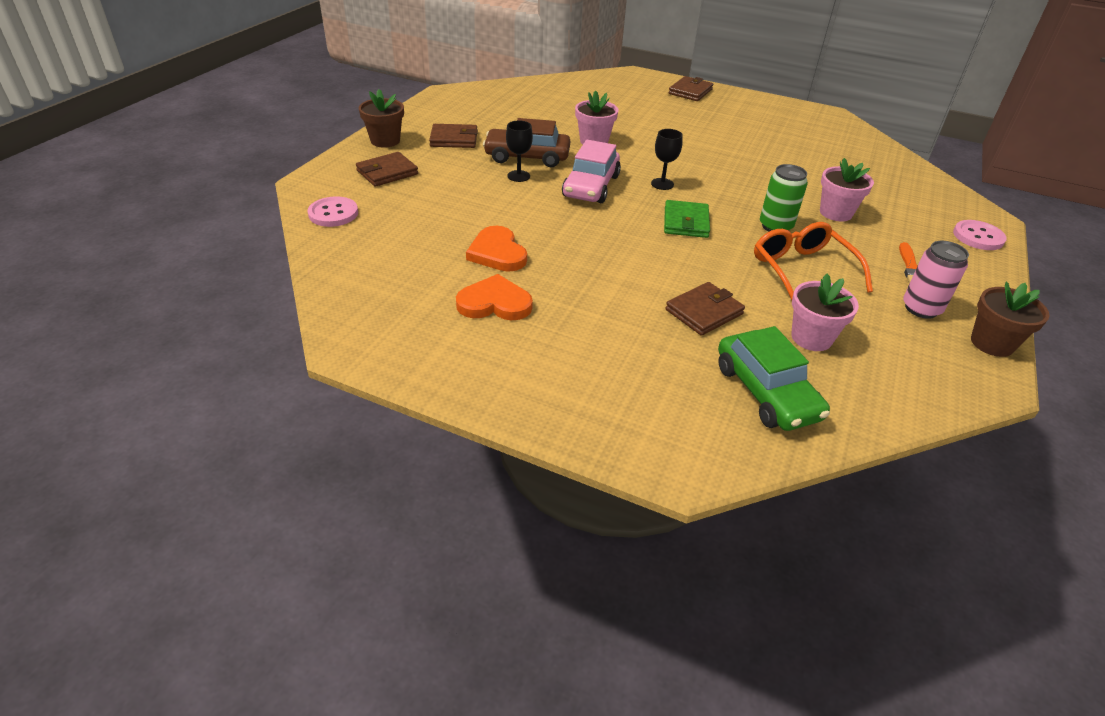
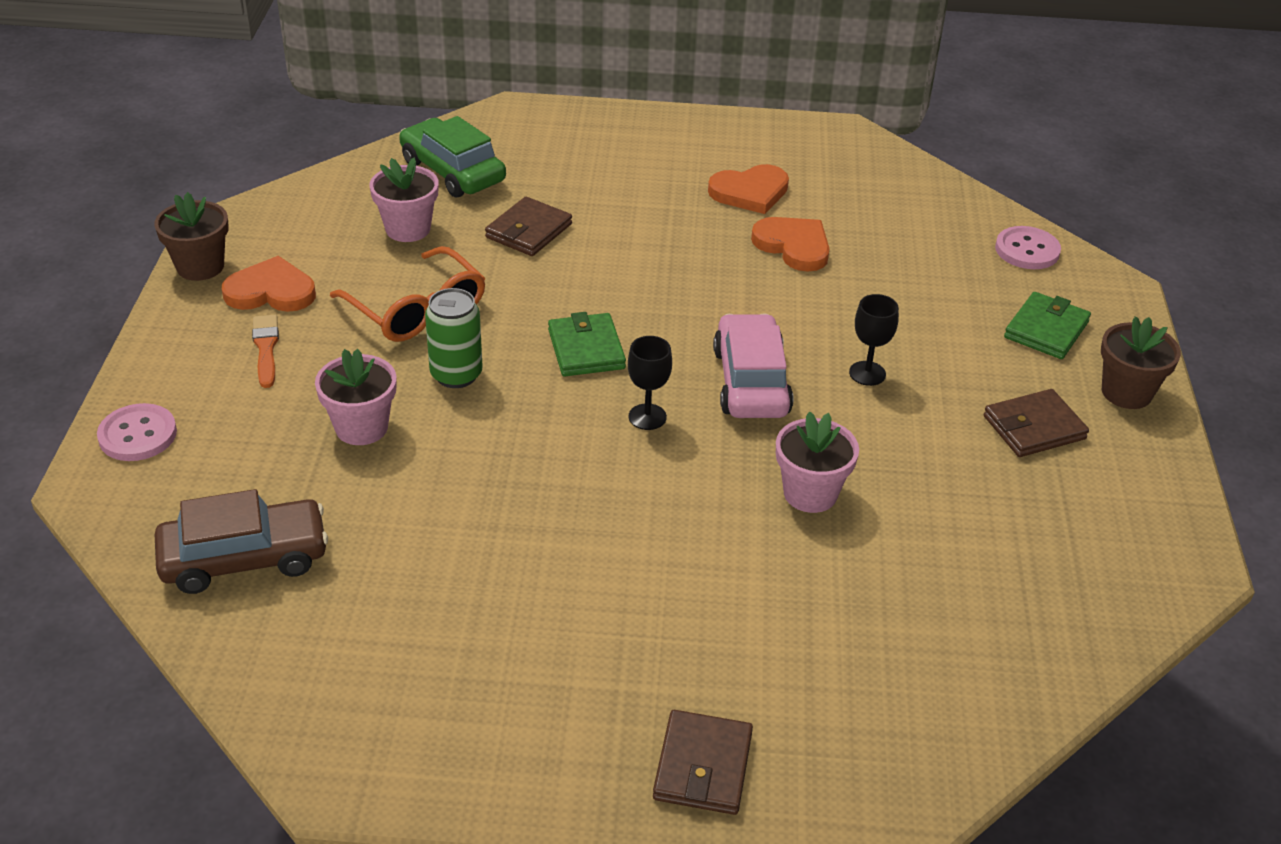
camera: 160 degrees right, 0 degrees up
(387, 172) = (1046, 330): brown wallet -> green wallet
(527, 157) = (888, 419): brown car -> brown car (244, 558)
(921, 308) = (271, 291): pink can -> orange heart

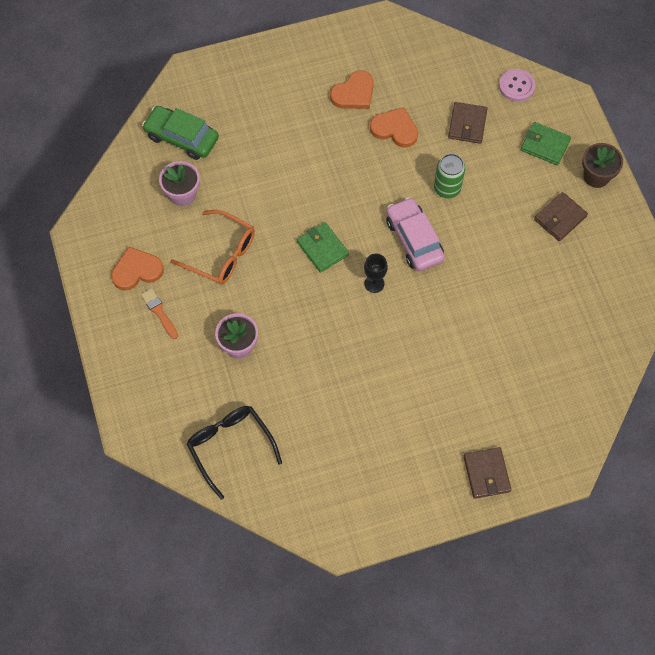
camera: 20 degrees left, 25 degrees up
(138, 435) = (131, 394): pink button -> none
(200, 266) = (87, 267): brown flower pot -> none
(244, 558) = (230, 446): brown car -> black glasses
(456, 374) = (266, 292): green can -> green can (447, 188)
(528, 231) = (249, 171): brown wallet -> brown wallet (467, 124)
(810, 493) = (471, 303): pink flower pot -> none
(867, 373) = (468, 211): black goblet -> none
(1046, 330) = (545, 145): green wallet -> green wallet turned 75 degrees counterclockwise

